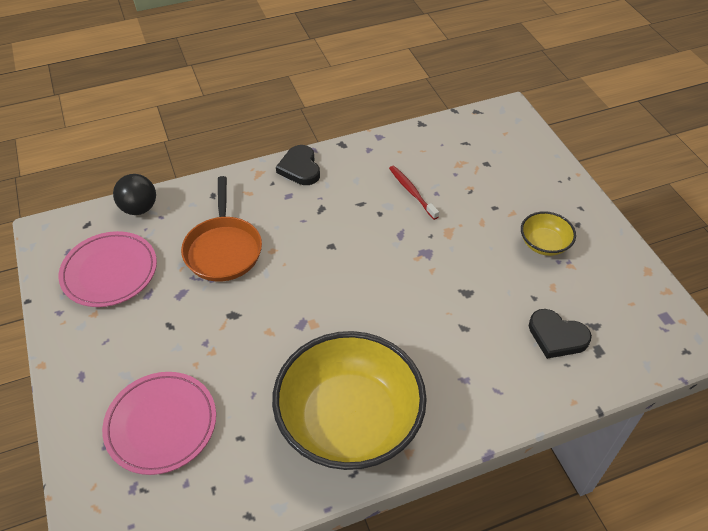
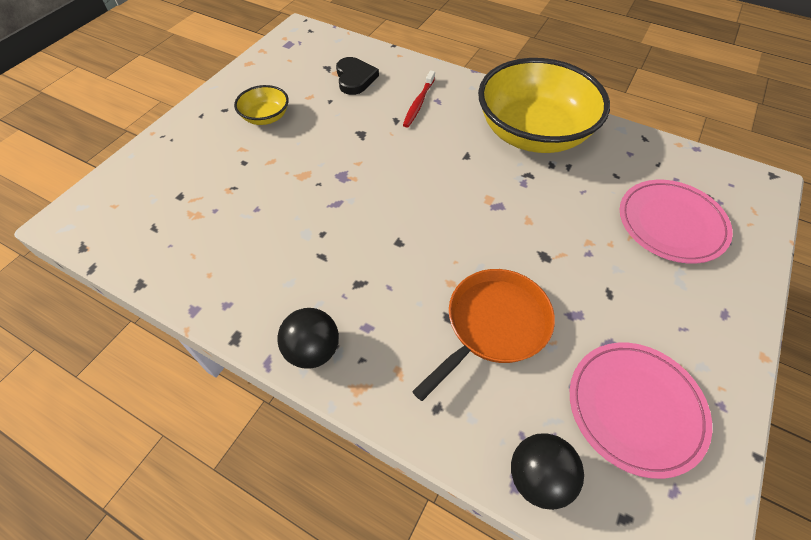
camera: 130 degrees left, 5 degrees up
(300, 168) = (313, 350): black heart -> black ball
(412, 192) = (270, 227): red toothbrush -> red toothbrush (418, 103)

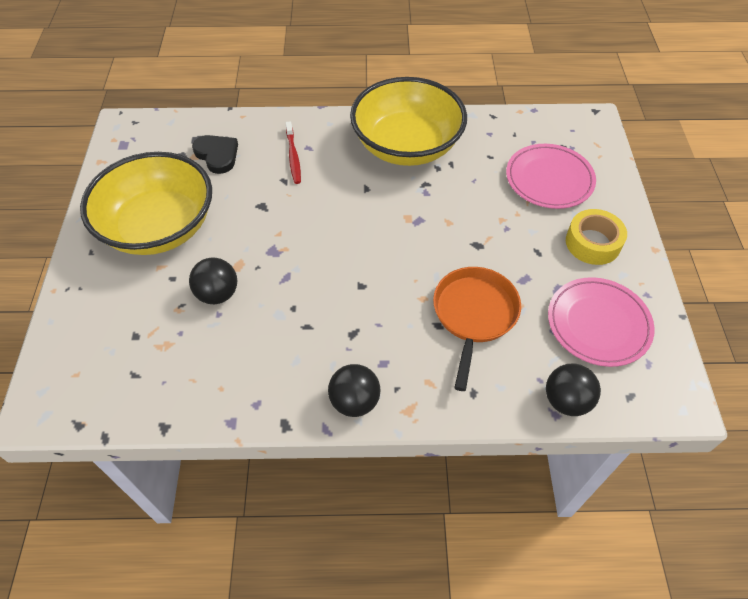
camera: 30 degrees left, 0 degrees up
(266, 117) = (159, 227): yellow bowl -> yellow bowl, size x2.26
(269, 191) = (218, 294): none -> black ball
(684, 313) = (592, 243): none -> yellow tape

